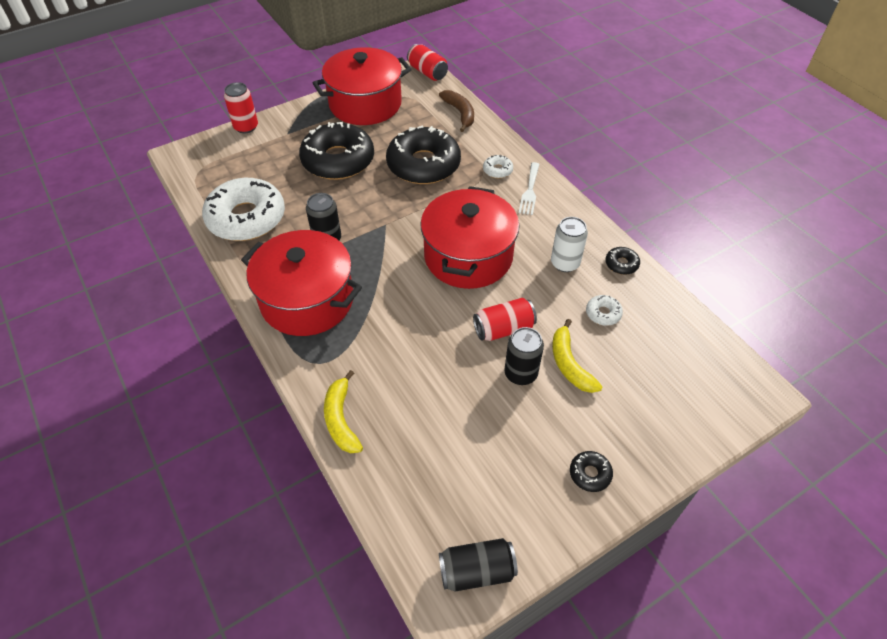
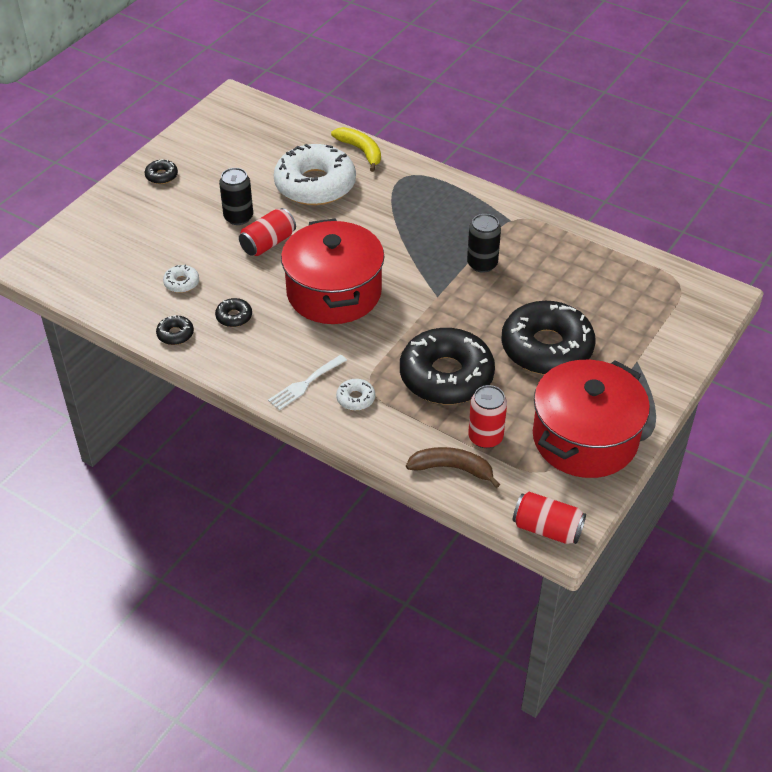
camera: 155 degrees right, 5 degrees down
(246, 127) = (692, 353): red can -> red can (485, 437)
(246, 218) = (578, 257): white donut -> white donut (315, 185)
(307, 300) = (454, 211): red pot -> none
(460, 113) = (452, 468): brown banana -> brown banana turned 150 degrees clockwise
(477, 571) = (221, 113): black can -> none
(530, 191) = (305, 384): white fork -> white fork turned 120 degrees counterclockwise
(565, 263) = (234, 317): white can -> black donut
(569, 364) = (199, 235): yellow banana -> none

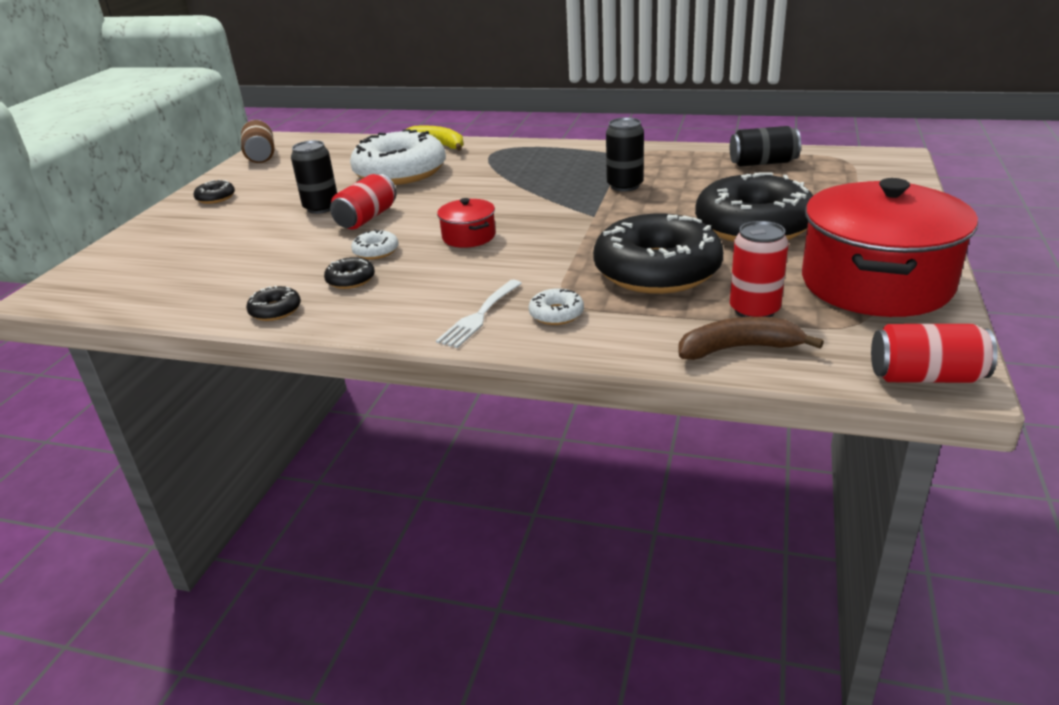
camera: 15 degrees left, 15 degrees down
(181, 283) = (268, 267): white donut -> white donut (376, 251)
(210, 120) = (261, 155): none -> brown can
(334, 292) = (469, 236): red pot -> red pot, size x0.45
(611, 268) = (763, 163): none -> black can

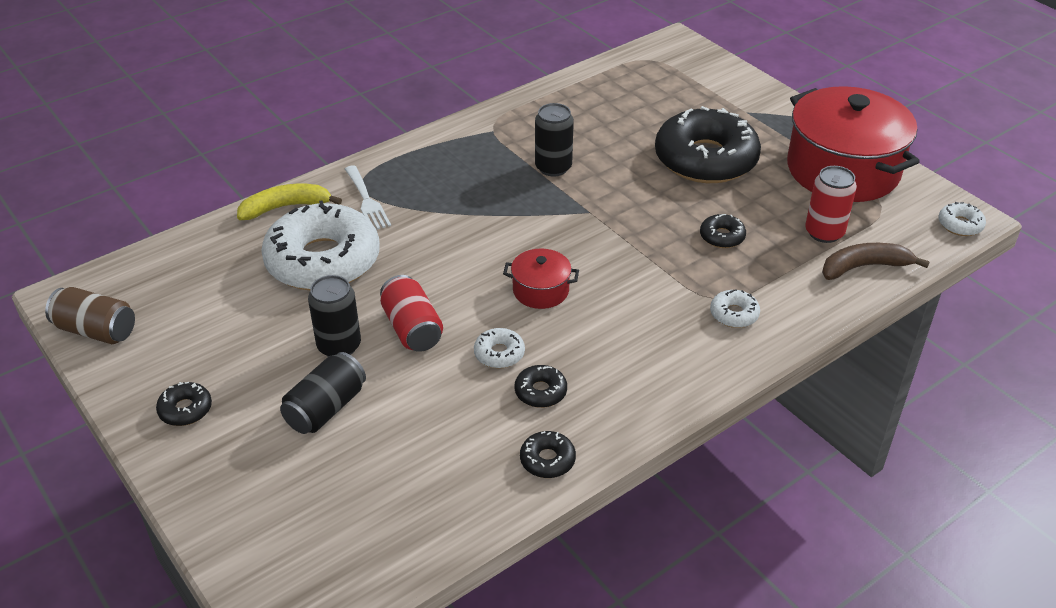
camera: 55 degrees left, 10 degrees up
(479, 316) = (694, 352): white fork -> white fork (367, 201)
(657, 270) = (722, 237): black donut -> black donut, size x0.41
(738, 348) = (864, 267): brown banana -> brown banana turned 45 degrees clockwise
(763, 163) = (606, 90): black can -> black can (326, 408)
(925, 377) = (960, 225): red can -> white donut

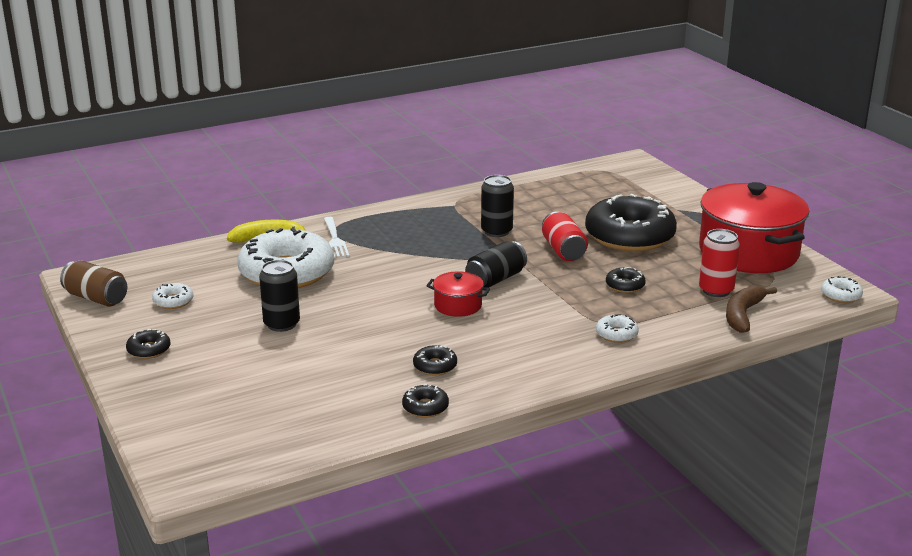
camera: 10 degrees right, 15 degrees down
(326, 408) = (258, 359): black can -> black can (495, 279)
(412, 328) = (344, 319): red can -> red can (563, 250)
(499, 354) = (409, 340): white donut -> white donut (173, 301)
(864, 267) = (743, 315): brown banana -> brown banana turned 60 degrees counterclockwise

